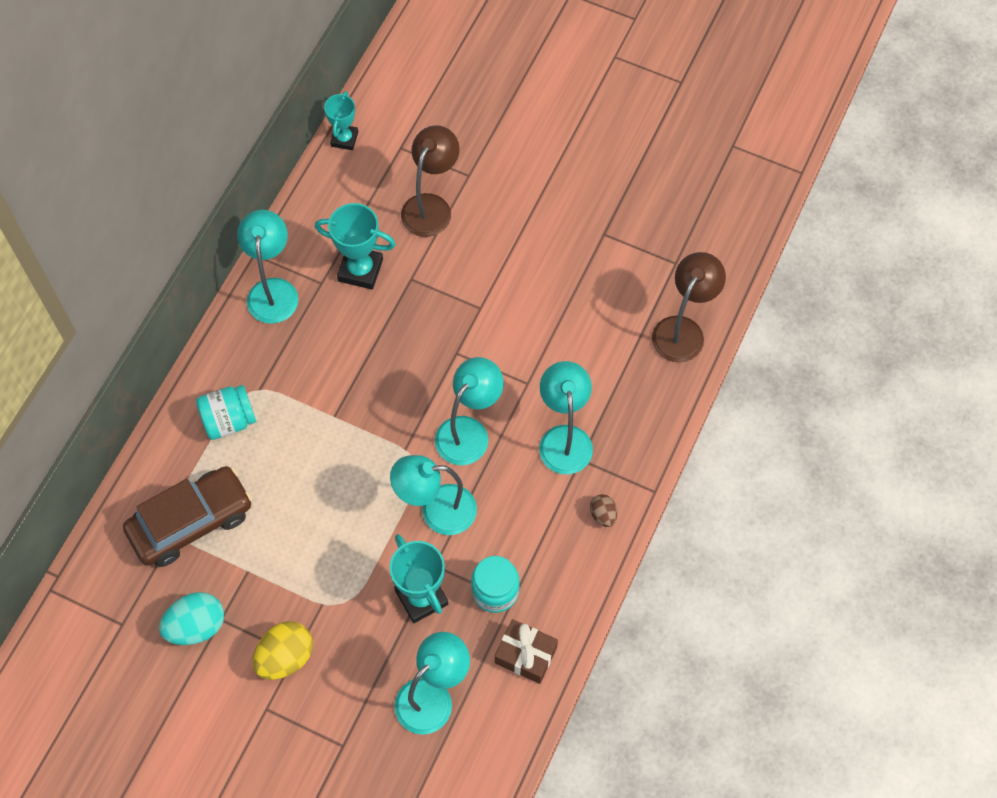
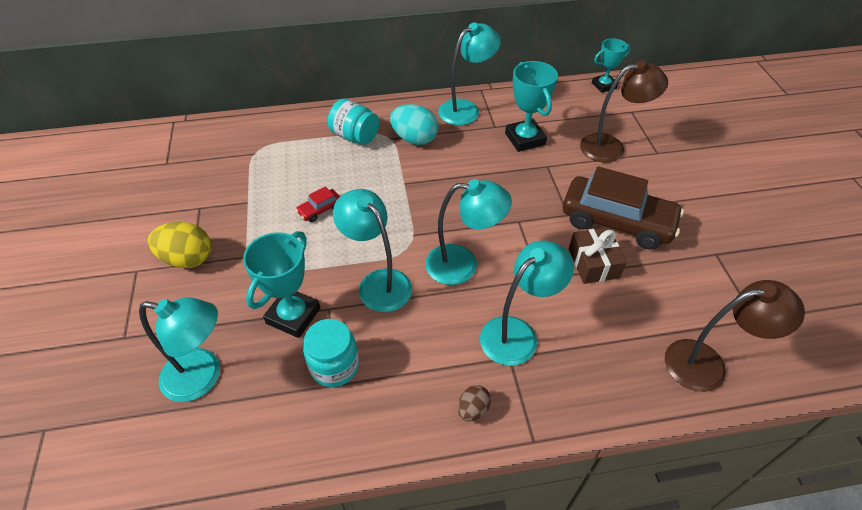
camera: 55 degrees right, 15 degrees down
(191, 522) = (266, 156): brown car -> brown car (616, 221)
(196, 626) = (186, 198): turquoise egg -> turquoise egg (414, 139)
(311, 510) = (320, 210): none -> red car
(526, 655) = (286, 429): brown gift -> brown gift (593, 263)

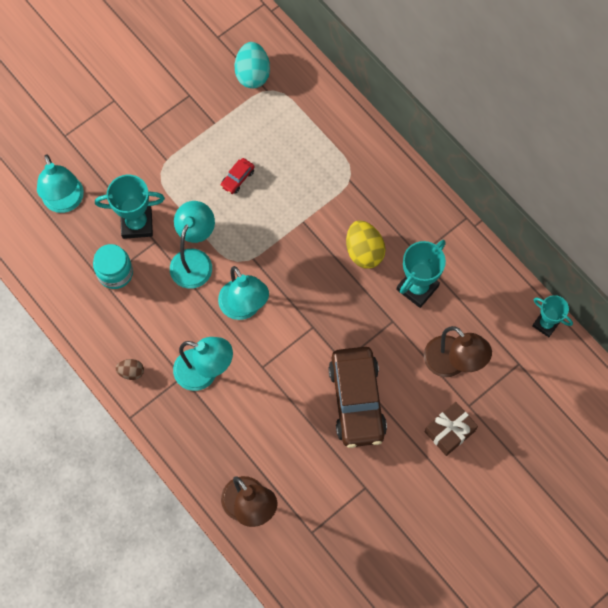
camera: 60 degrees right, 20 degrees up
(187, 259) = (142, 124): yellow egg -> yellow egg (364, 251)
(320, 210) = (237, 178): red car -> red car turned 75 degrees counterclockwise
(355, 136) = (334, 151): turquoise jar -> none
(414, 139) = (360, 199): turquoise egg -> turquoise egg (252, 74)
(466, 109) = (428, 219): turquoise lamp -> none
(593, 263) = (300, 399): brown gift -> brown gift (449, 431)

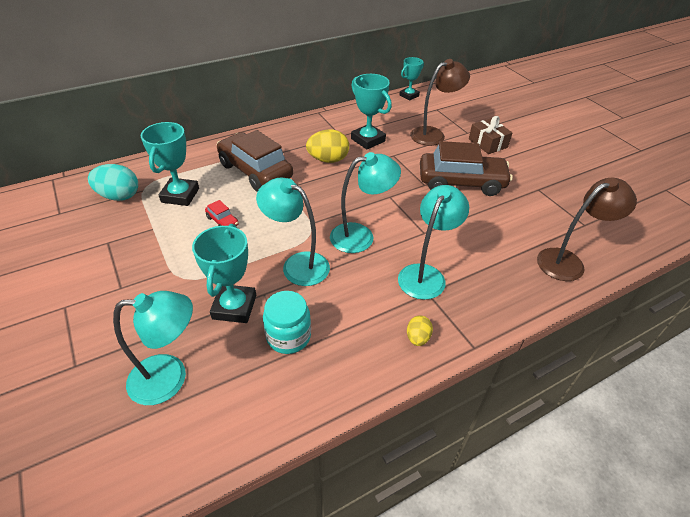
camera: 80 degrees left, 25 degrees down
(131, 372) = (417, 338): brown egg -> yellow egg
(266, 127) = (180, 195): none -> turquoise trophy
(323, 183) = (255, 171): none -> brown car

